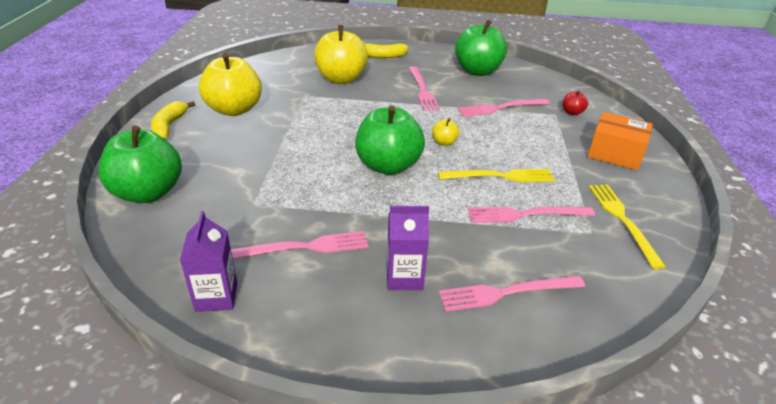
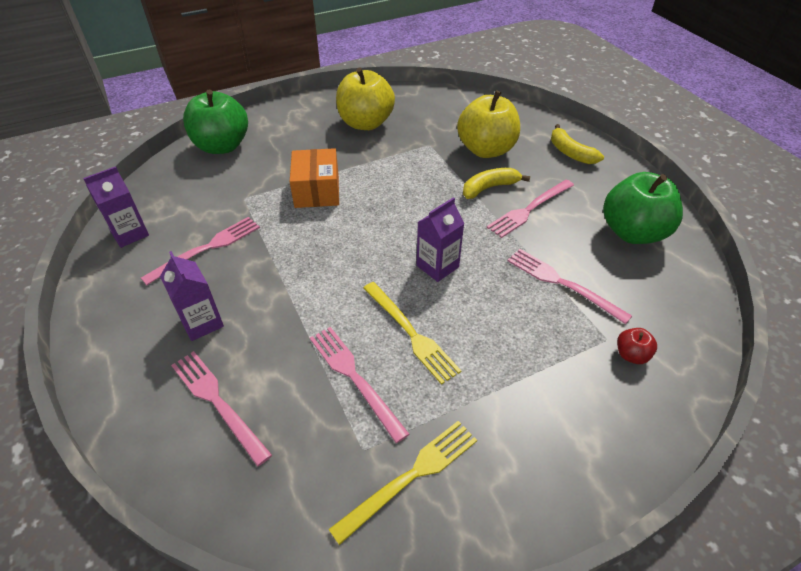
camera: 60 degrees right, 10 degrees up
(169, 126) = (312, 109): yellow banana -> yellow banana (489, 188)
(304, 247) = (206, 249): pink fork -> pink fork turned 90 degrees counterclockwise
(388, 166) = (359, 245): green apple -> none
(444, 142) = (437, 266): yellow apple -> purple carton
(615, 153) = (567, 431): orange box -> orange box (317, 191)

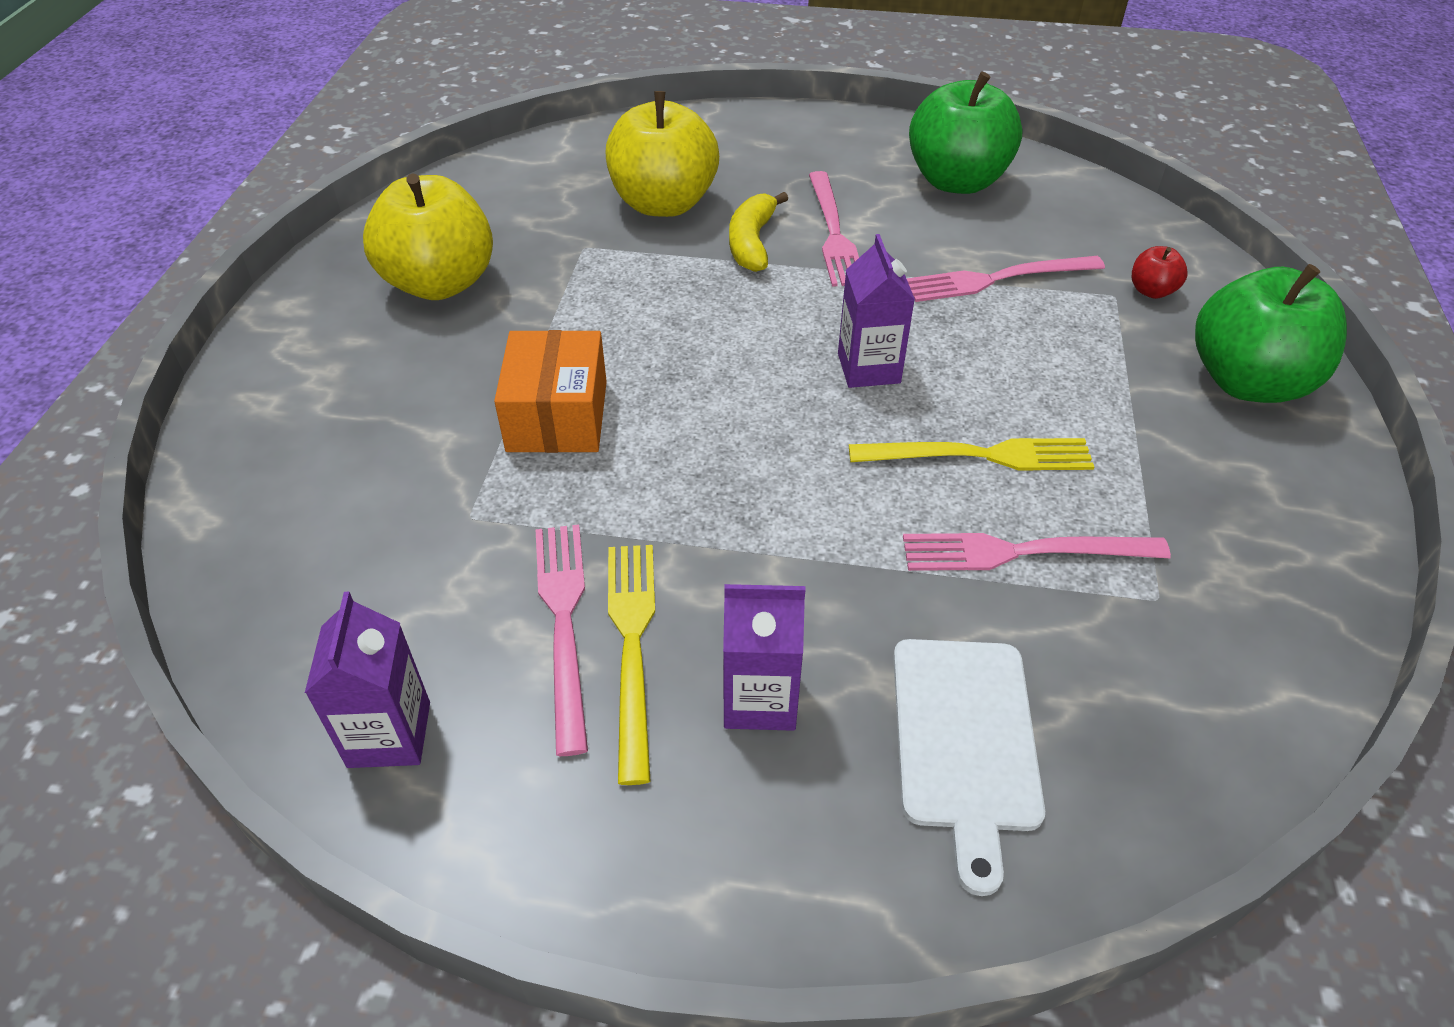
camera: 55 degrees left, 0 degrees up
(218, 402) = (965, 741): pink fork -> white cutting board
(222, 146) = (264, 487): green apple -> green apple (1248, 382)
(317, 191) = (557, 416): orange box -> orange box turned 60 degrees clockwise
(410, 477) = (1229, 570): yellow fork -> yellow fork (632, 646)
(570, 153) = (756, 142): yellow banana -> none

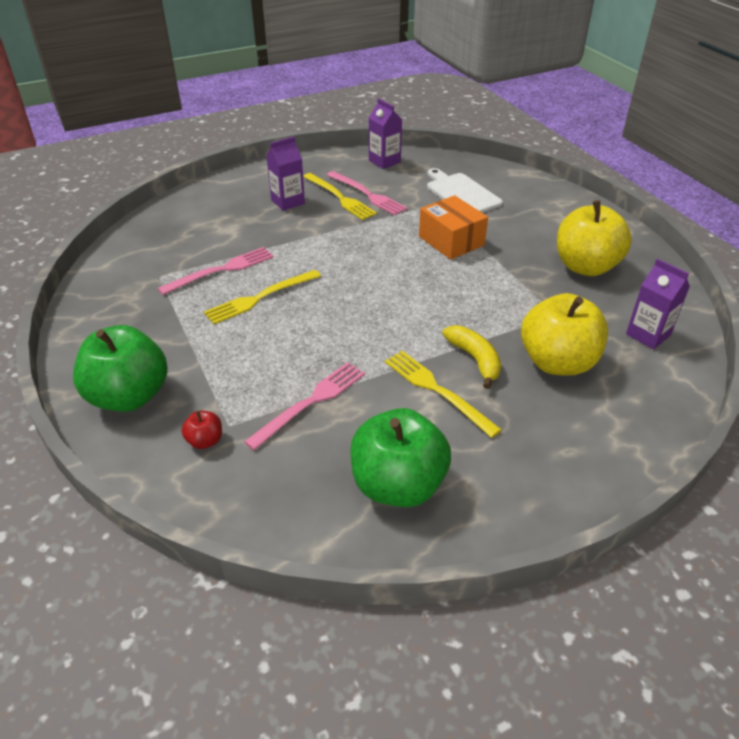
camera: 145 degrees right, 5 degrees down
(833, 232) = (437, 390): pink fork -> yellow fork
(868, 368) = (341, 315): purple carton -> purple carton (648, 335)
(965, 741) = (215, 216): white cutting board -> white cutting board (461, 193)

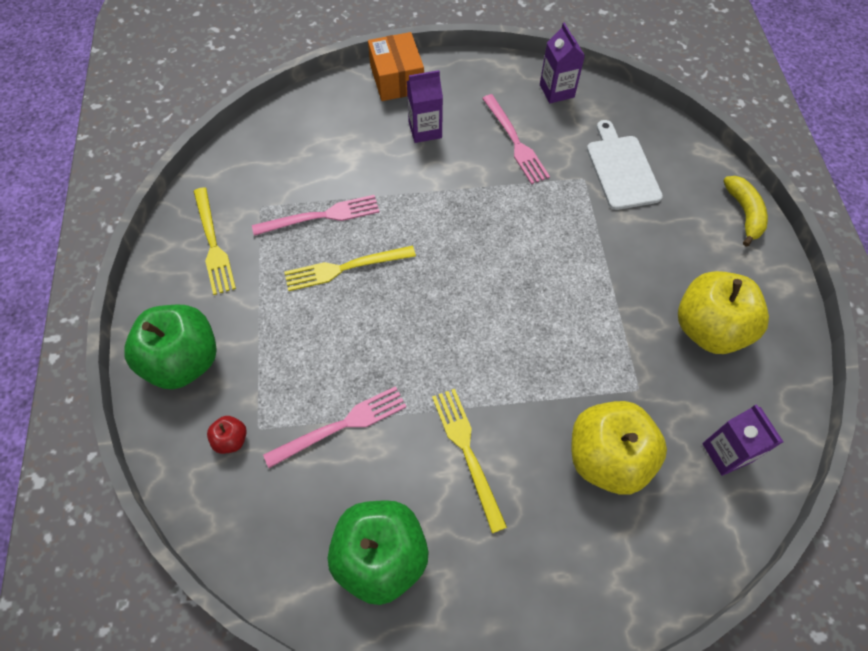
camera: 20 degrees right, 20 degrees up
(339, 197) = (482, 138): yellow fork -> yellow fork (213, 243)
(451, 241) = (576, 243): orange box -> orange box (397, 79)
(475, 359) = (524, 424): yellow banana -> yellow banana (744, 213)

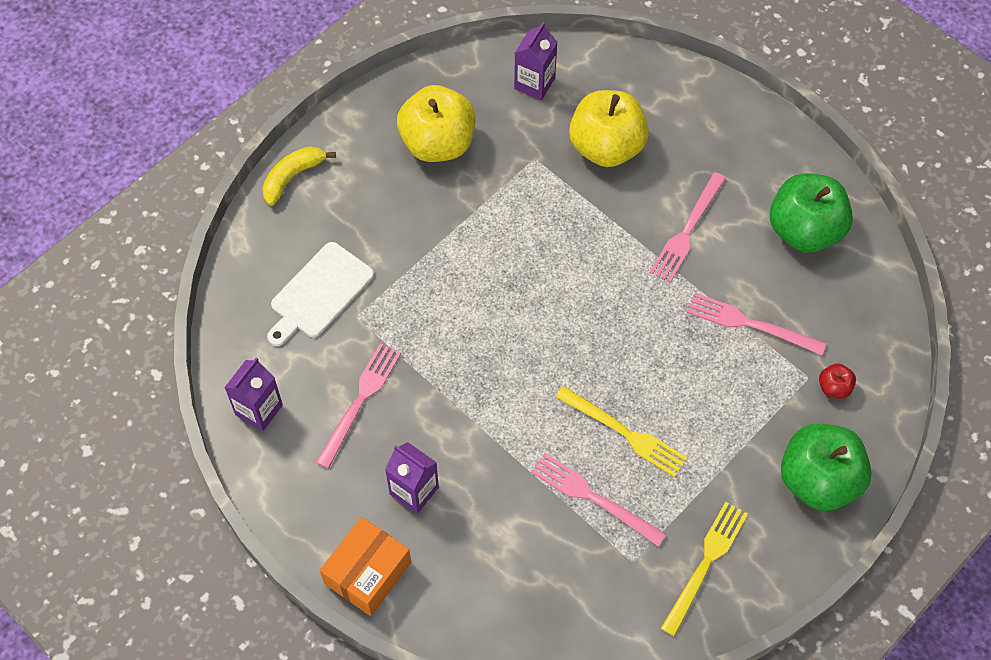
camera: 130 degrees left, 0 degrees up
(468, 453) = (687, 230): yellow fork -> pink fork

